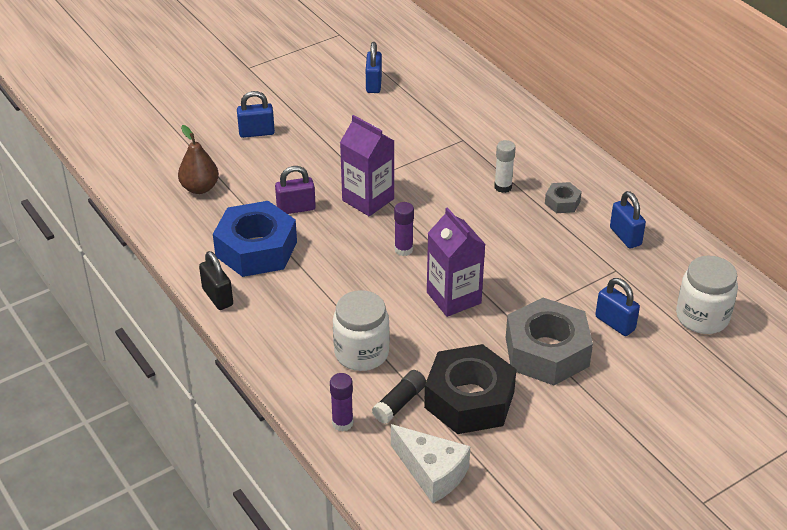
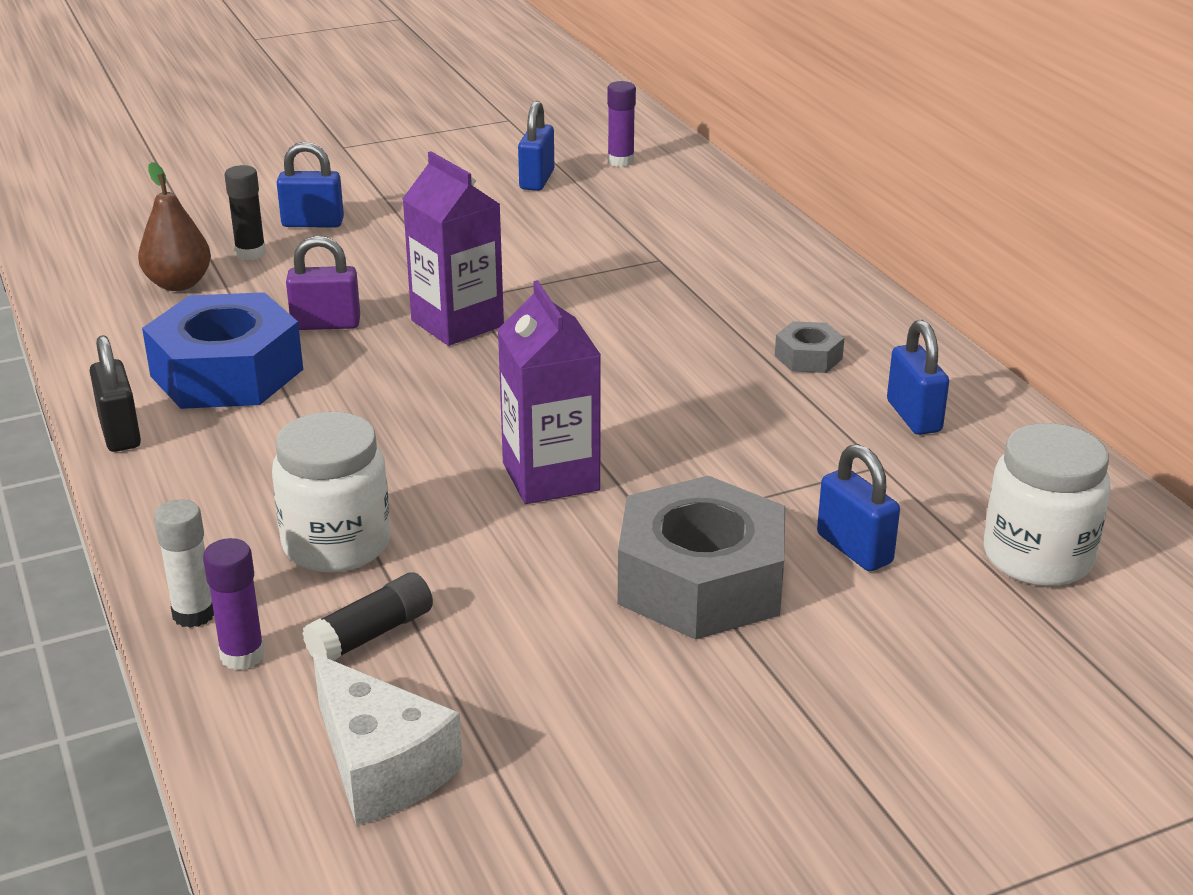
camera: 10 degrees right, 10 degrees down
(230, 160) = (250, 253): none -> black glue stick
(403, 250) = (488, 397): purple glue stick -> purple glue stick (621, 161)
(469, 399) = (513, 644): black nut -> none
(503, 187) = (706, 327): white glue stick -> white glue stick (194, 614)

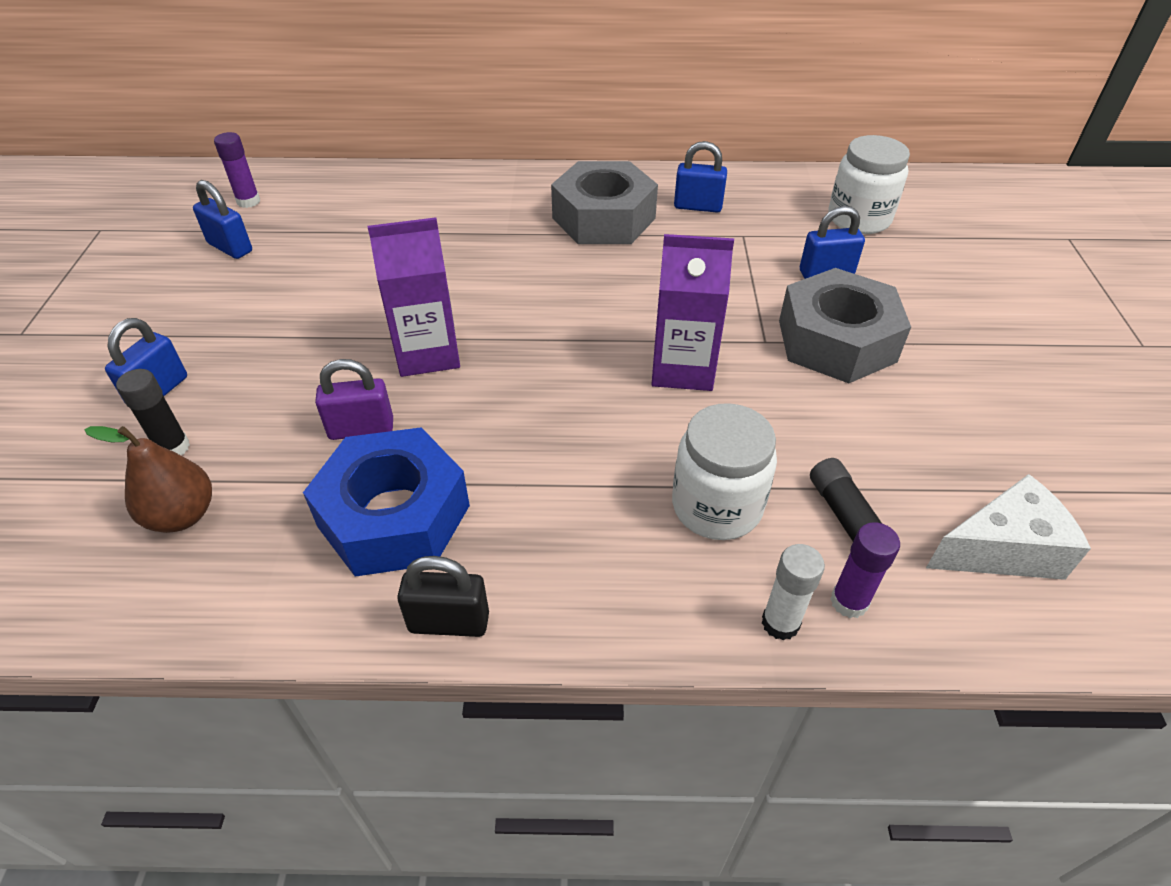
camera: 65 degrees left, 15 degrees up
(326, 324) = (361, 429): purple padlock -> purple padlock turned 60 degrees clockwise
(808, 357) = (603, 218): grey nut -> grey nut, size x2.20

